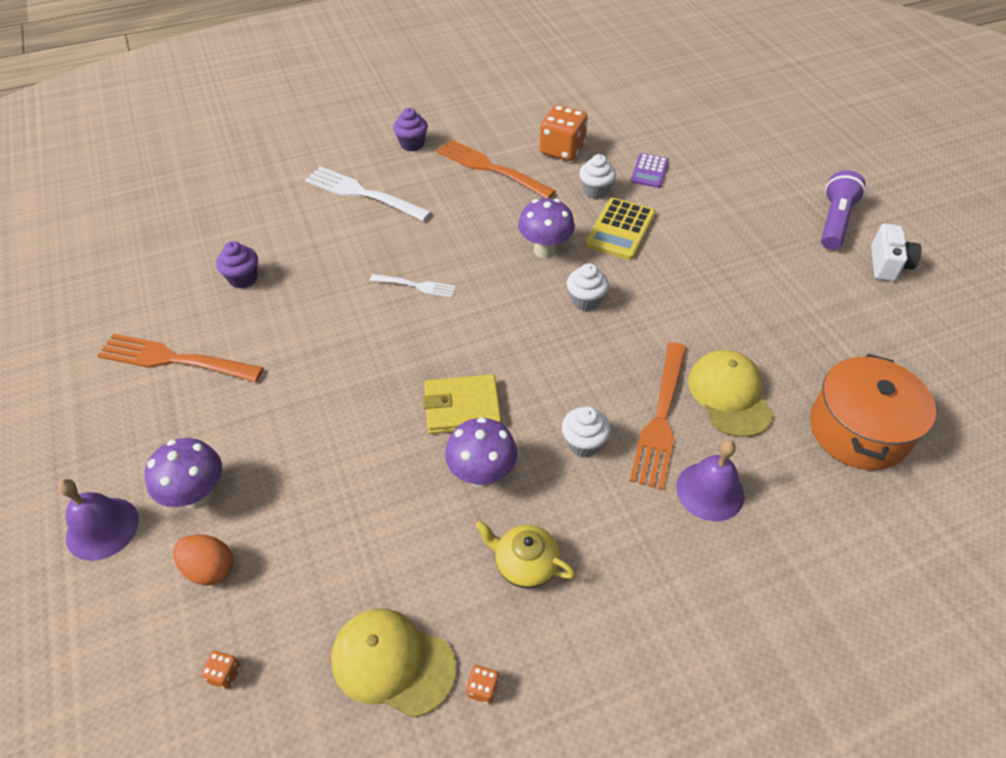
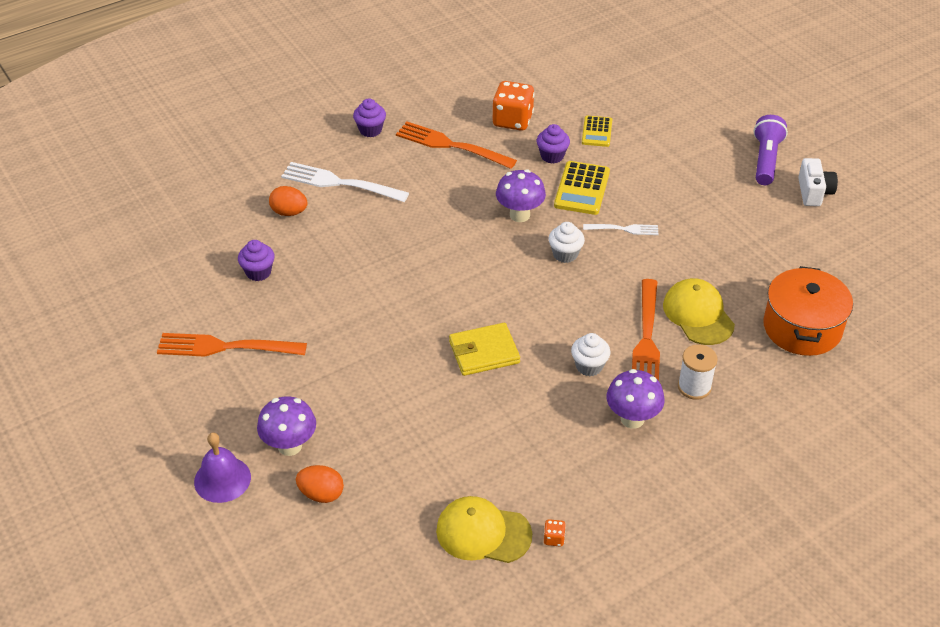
camera: 10 degrees left, 5 degrees down
(225, 674) = (361, 558): orange dice -> none
(300, 218) = (289, 212): none -> orange egg
(415, 286) = (414, 259): white fork -> white fork (623, 229)
(482, 475) = (514, 400): purple mushroom -> purple mushroom (632, 419)
(525, 564) = (564, 456): yellow teapot -> none
(595, 191) = (552, 156): white cupcake -> purple cupcake
(649, 171) = (597, 132): purple calculator -> yellow calculator
(710, 491) = (694, 387): purple bell -> white spool

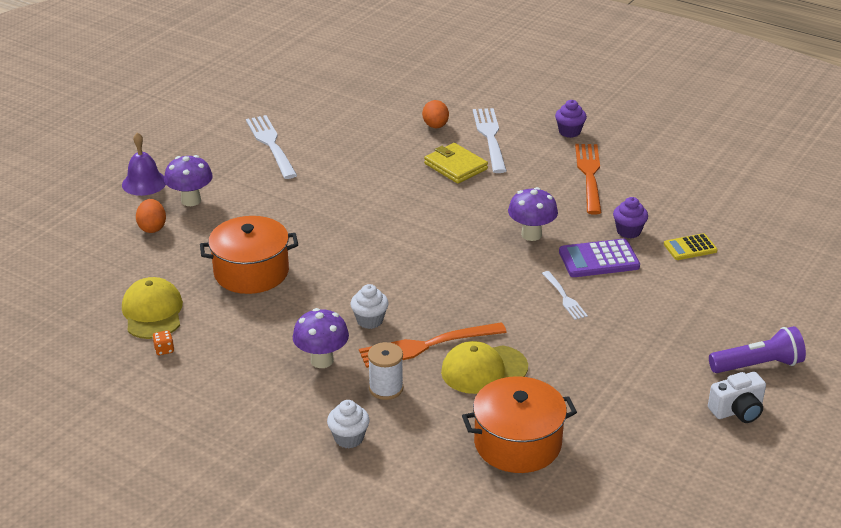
camera: 65 degrees right, 10 degrees down
(226, 347) = (271, 145): orange fork -> white fork
(258, 272) = (358, 134): purple cupcake -> none
(458, 431) = (251, 272): none -> orange pot
(484, 352) = (347, 261): yellow wallet -> yellow wallet (455, 166)
(512, 120) = (657, 197): orange dice -> none
(565, 254) = (501, 272): white cupcake -> white cupcake (349, 438)
(582, 189) = (599, 259): yellow calculator -> purple calculator
(698, 314) = (483, 369): yellow cap -> yellow cap turned 150 degrees counterclockwise

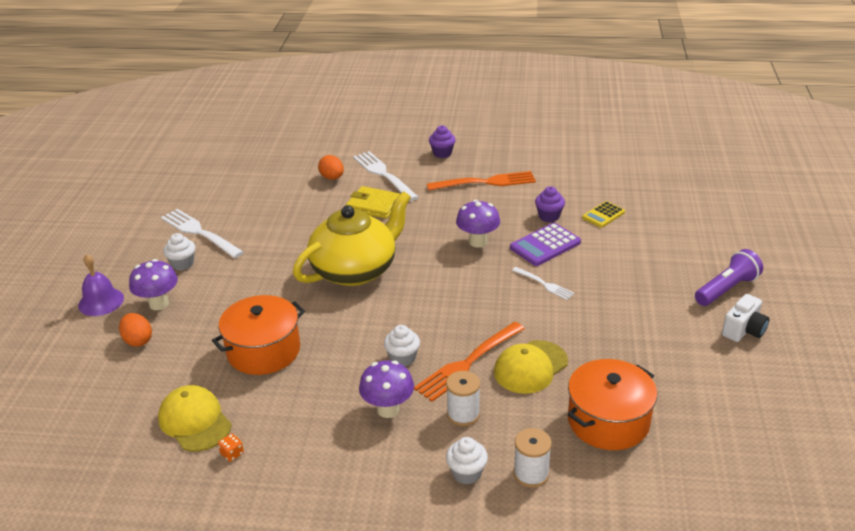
camera: 25 degrees left, 0 degrees up
(236, 170) = (182, 264): none -> white cupcake
(389, 225) = (355, 270): none -> yellow teapot
(406, 460) = (531, 474): none -> white spool
(589, 176) = (485, 182): orange fork -> orange fork turned 105 degrees clockwise

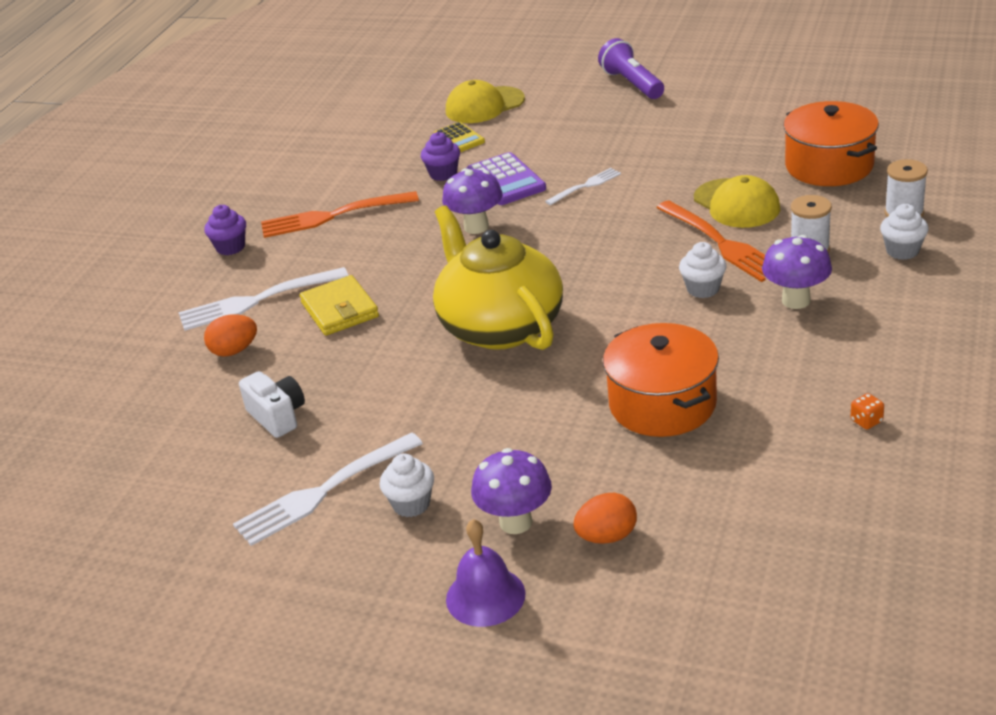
camera: 75 degrees left, 0 degrees up
(195, 421) = (801, 459): yellow cap -> yellow cap (484, 105)
(374, 205) = (339, 310): yellow wallet -> yellow wallet turned 60 degrees counterclockwise
(485, 182) = (334, 215): orange fork -> orange fork turned 105 degrees counterclockwise
(743, 330) = (702, 83): white camera -> white camera (277, 416)

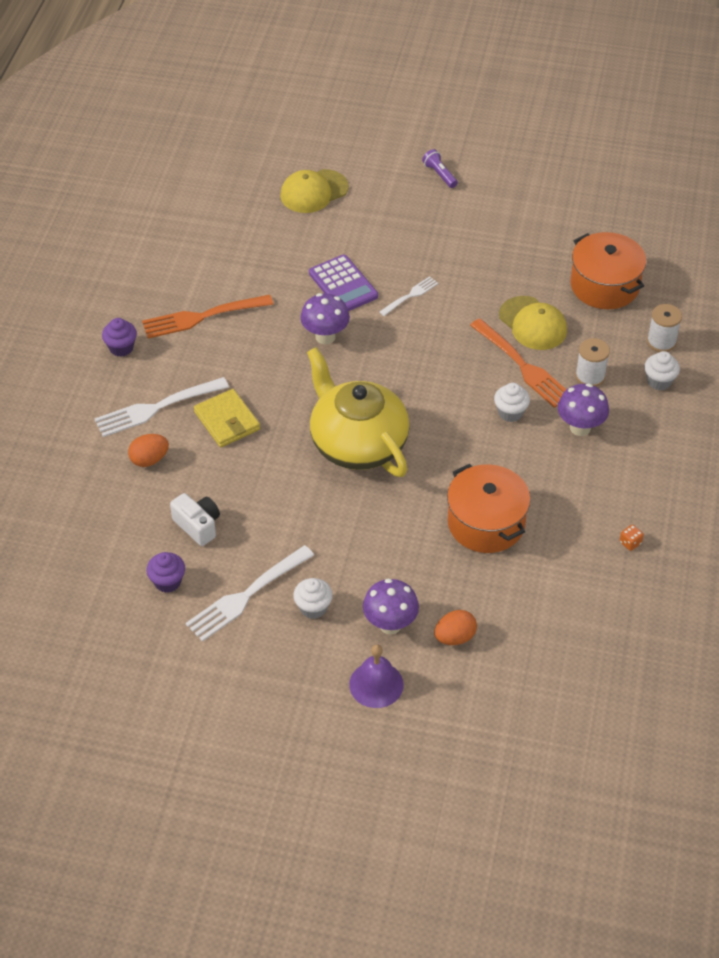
camera: 10 degrees left, 15 degrees up
(443, 174) = (289, 273): purple cupcake -> purple cupcake (167, 582)
(459, 138) = (297, 231): yellow calculator -> none
(632, 84) = (439, 174): purple flashlight -> purple flashlight, size x0.61

